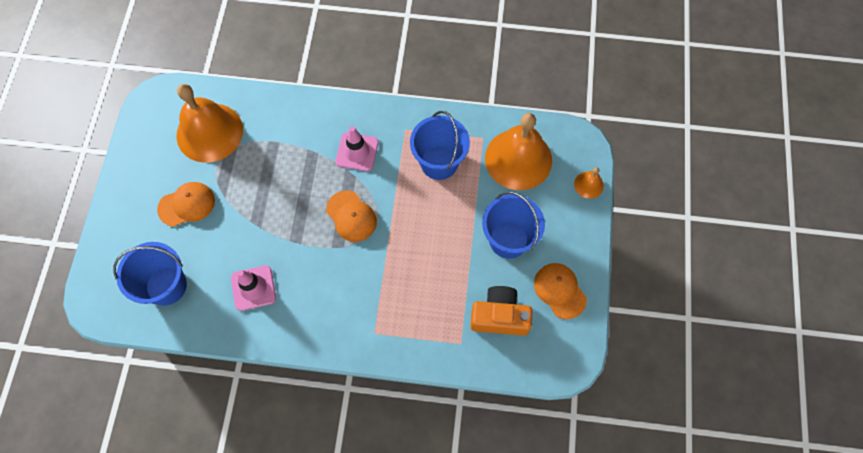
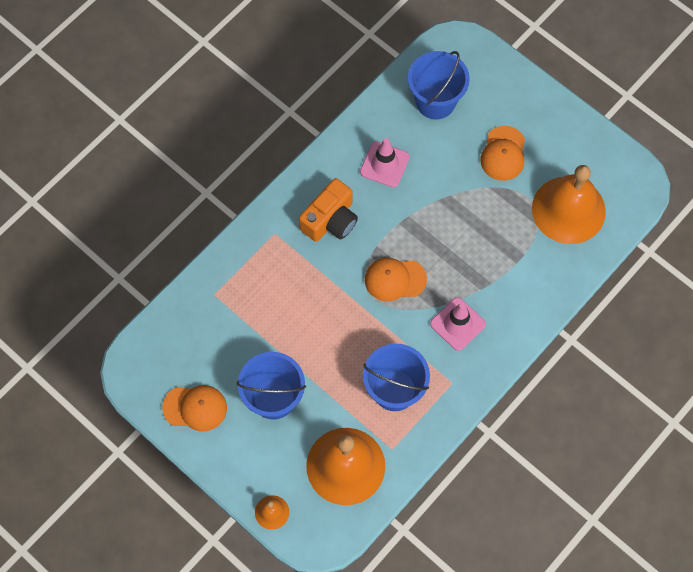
camera: 125 degrees right, 0 degrees up
(499, 316) = (212, 341): orange camera -> orange camera (330, 220)

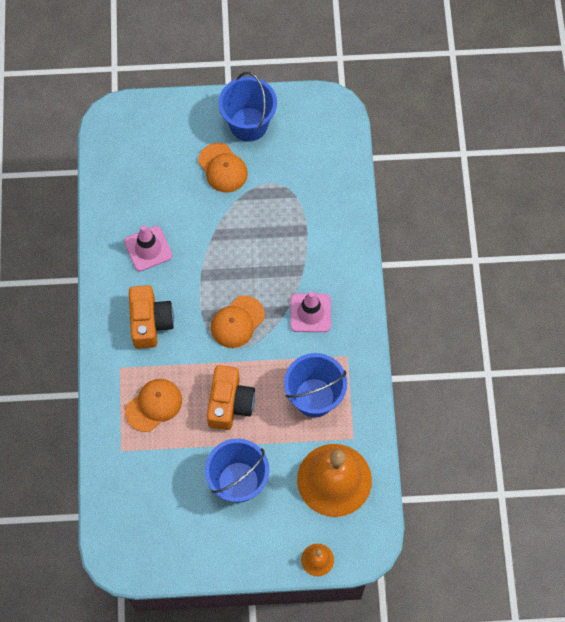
camera: 45 degrees left, 0 degrees up
(195, 408) = (190, 541): orange cap -> orange cap (154, 405)
(327, 334) = (229, 403): none -> orange camera
(435, 101) = (138, 172): blue bucket -> blue bucket (248, 124)
(568, 209) = (305, 167): orange bell -> none

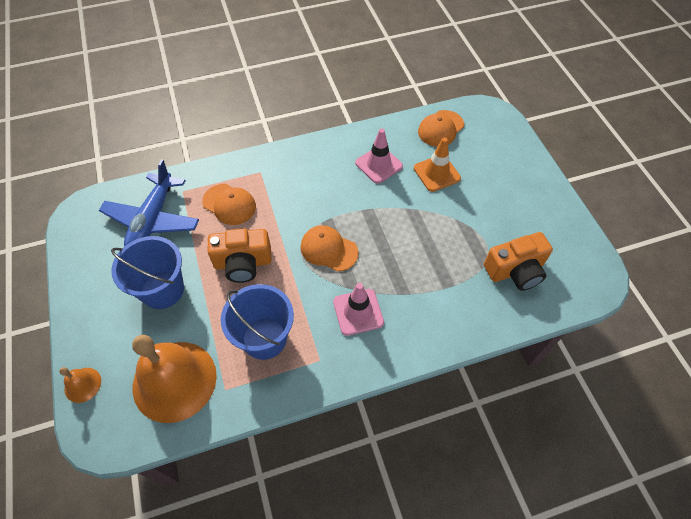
camera: 75 degrees right, 10 degrees down
(150, 322) = (309, 183): orange camera -> orange camera (515, 270)
(150, 484) = (152, 219): none -> blue plane
(177, 198) = (436, 173): none -> orange traffic cone
(222, 168) = (482, 200): orange cap -> orange cap (440, 128)
(248, 124) = (538, 210): blue bucket -> none

